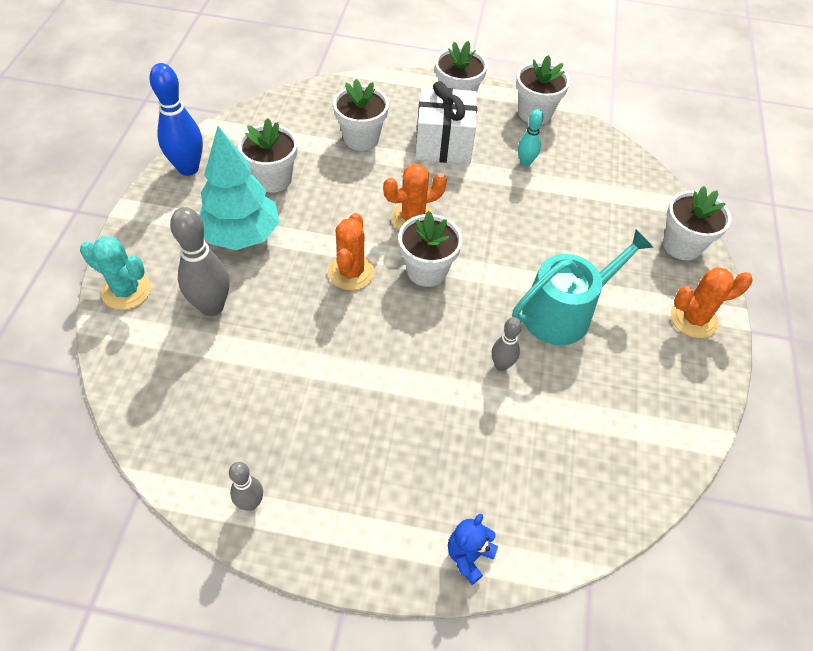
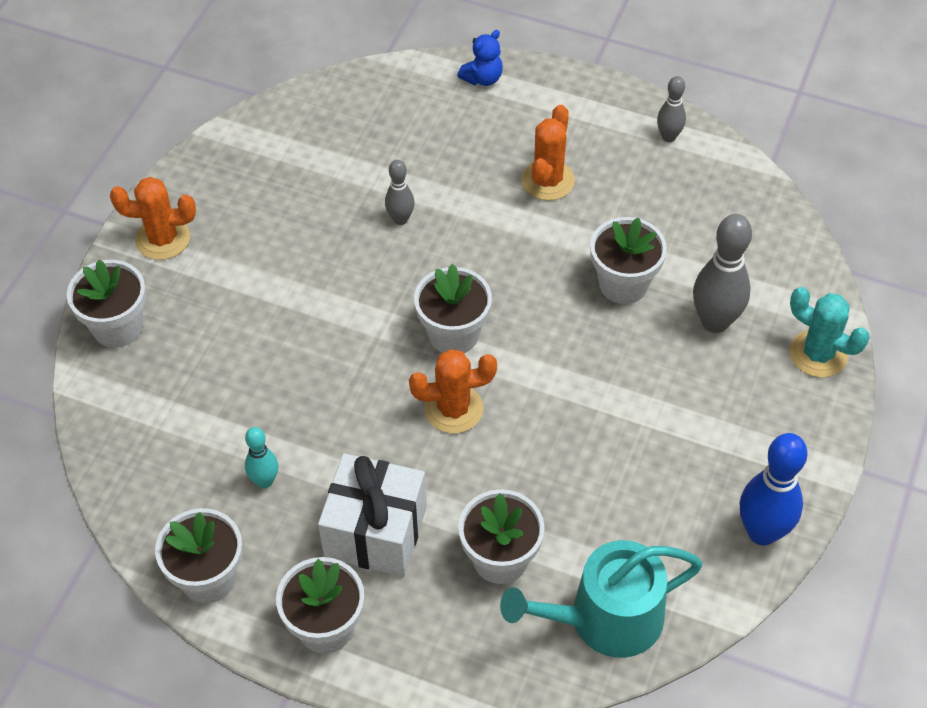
camera: 165 degrees left, 0 degrees up
(242, 235) = (682, 412): turquoise tree -> none
(273, 179) = (639, 498): white flower pot -> white flower pot (623, 284)
(351, 272) = (547, 343): orange cactus -> orange cactus (548, 180)
(564, 312) = (307, 264): turquoise watering can -> turquoise watering can (604, 619)

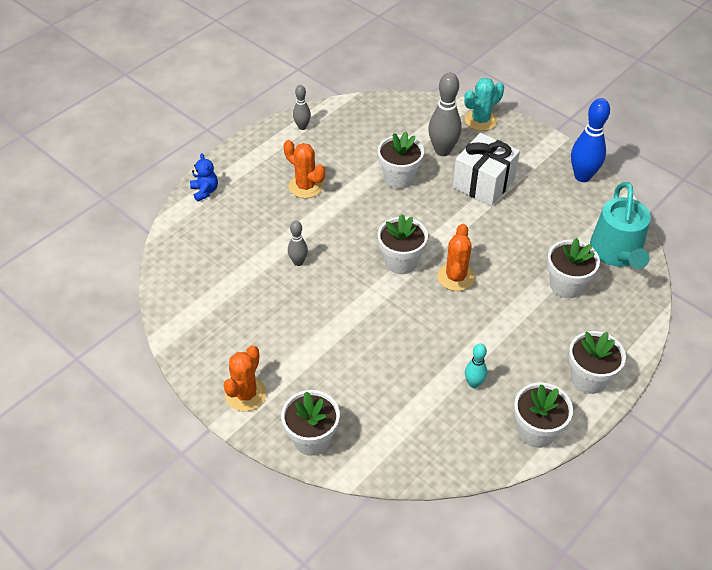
camera: 70 degrees left, 5 degrees down
(375, 532) = (530, 337): white gift -> white gift (483, 183)

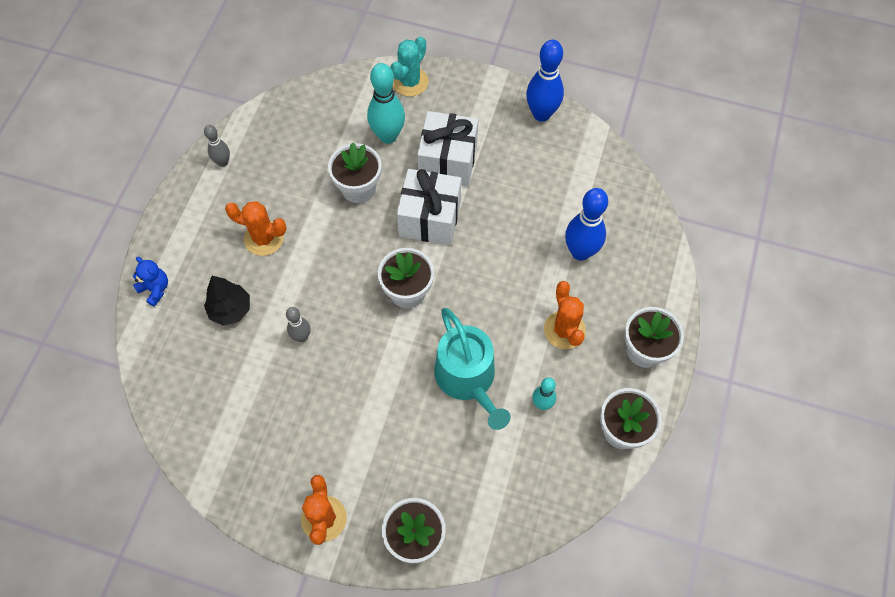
camera: 25 degrees left, 15 degrees up
(253, 224) = (230, 309): none -> black tree
(442, 150) = (388, 136): grey bowling pin -> turquoise bowling pin
(447, 217) = (430, 218): none -> white gift
(456, 277) = (470, 287): orange cactus -> orange cactus (564, 330)
(566, 285) = (580, 252): white flower pot -> blue bowling pin
(617, 253) = (612, 194): turquoise watering can -> turquoise watering can (468, 379)

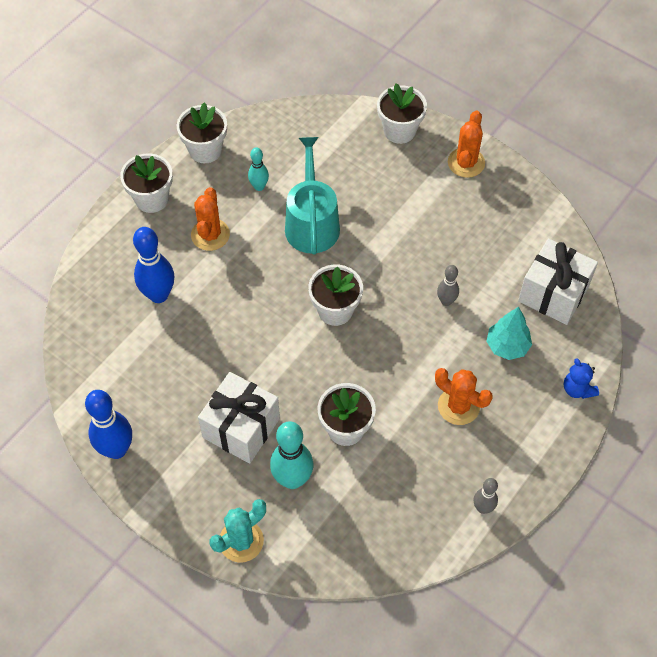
camera: 160 degrees left, 5 degrees down
(230, 309) = (507, 346): black tree -> turquoise tree
(430, 218) = (285, 373): white gift -> white gift (553, 293)

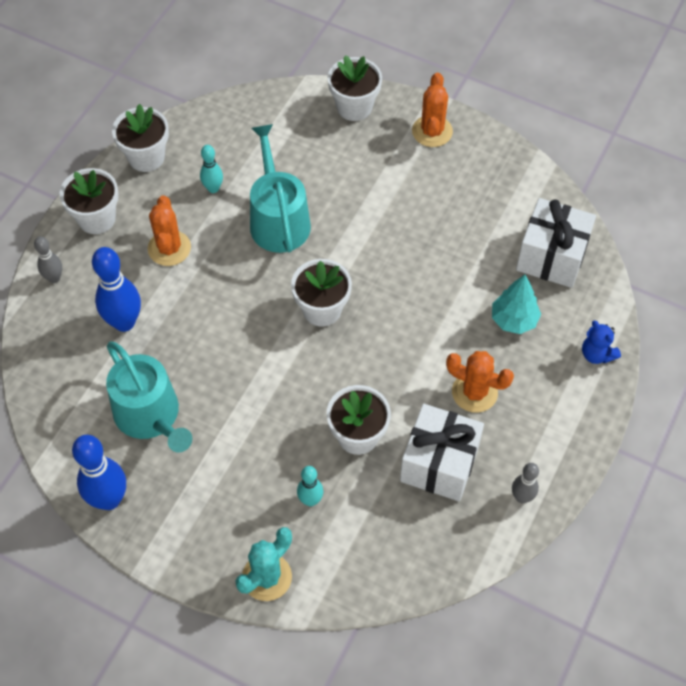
camera: 10 degrees left, 0 degrees up
(166, 382) = (151, 416): none -> turquoise watering can
(241, 428) = (243, 453): white gift -> white gift (439, 464)
(292, 479) = (310, 500): turquoise bowling pin -> turquoise bowling pin, size x0.56
(446, 301) = (439, 282): grey bowling pin -> grey bowling pin (54, 278)

